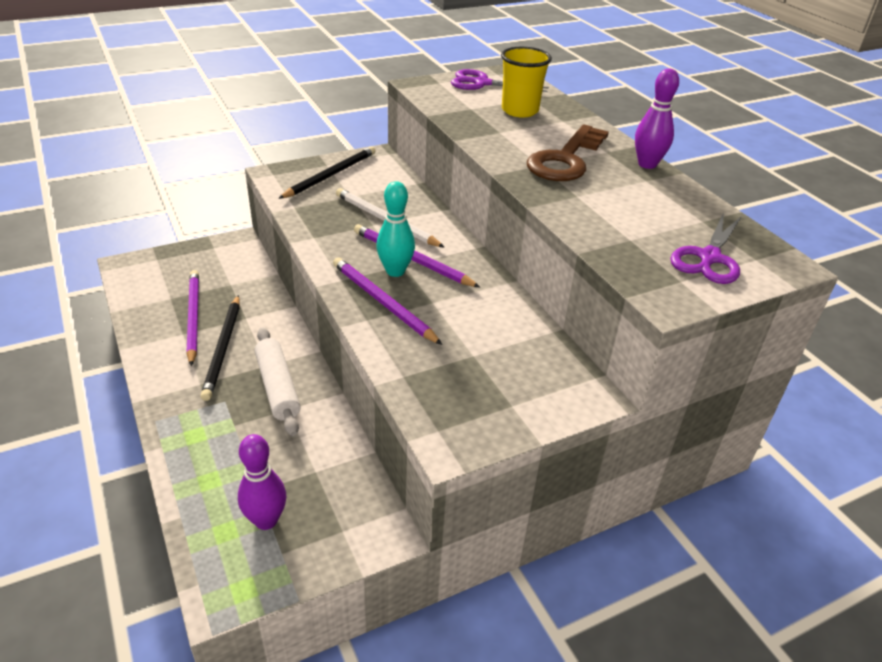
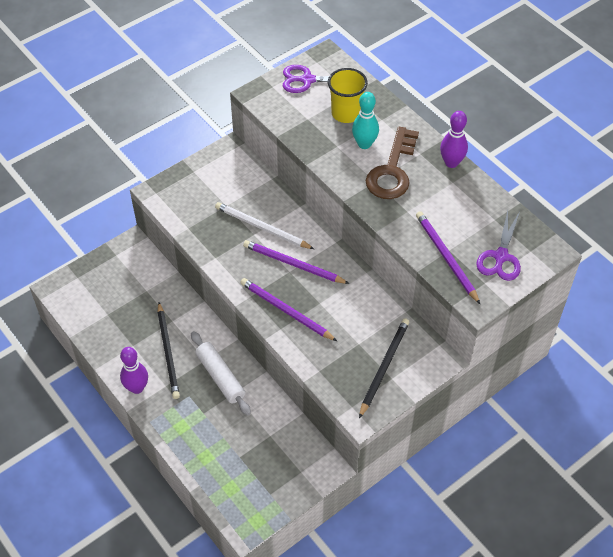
camera: 10 degrees left, 15 degrees up
(193, 317) = (133, 329): purple pencil -> purple pencil (446, 257)
(266, 520) = (252, 475): purple bowling pin -> purple bowling pin (137, 388)
(331, 175) = (202, 184): black pencil -> black pencil (384, 367)
(395, 271) = (285, 279): turquoise bowling pin -> turquoise bowling pin (364, 144)

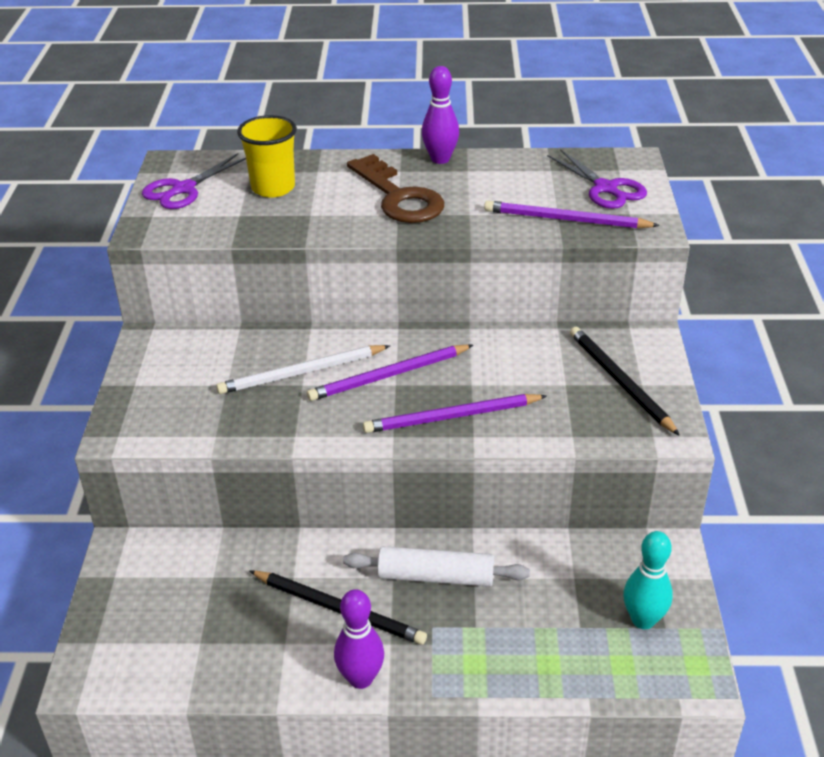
camera: 50 degrees left, 15 degrees down
(364, 144) = (335, 196): turquoise bowling pin -> turquoise bowling pin (643, 620)

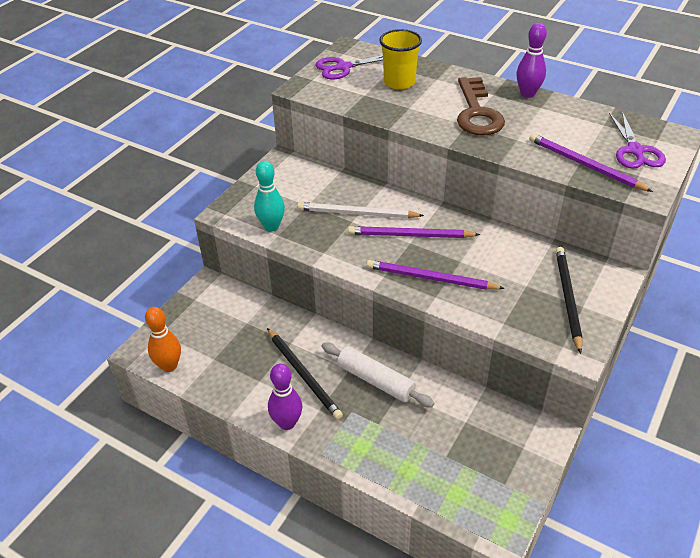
camera: 30 degrees right, 5 degrees up
(141, 680) = (169, 366): none -> orange bowling pin
(643, 620) = (492, 471): turquoise bowling pin -> turquoise bowling pin (271, 226)

